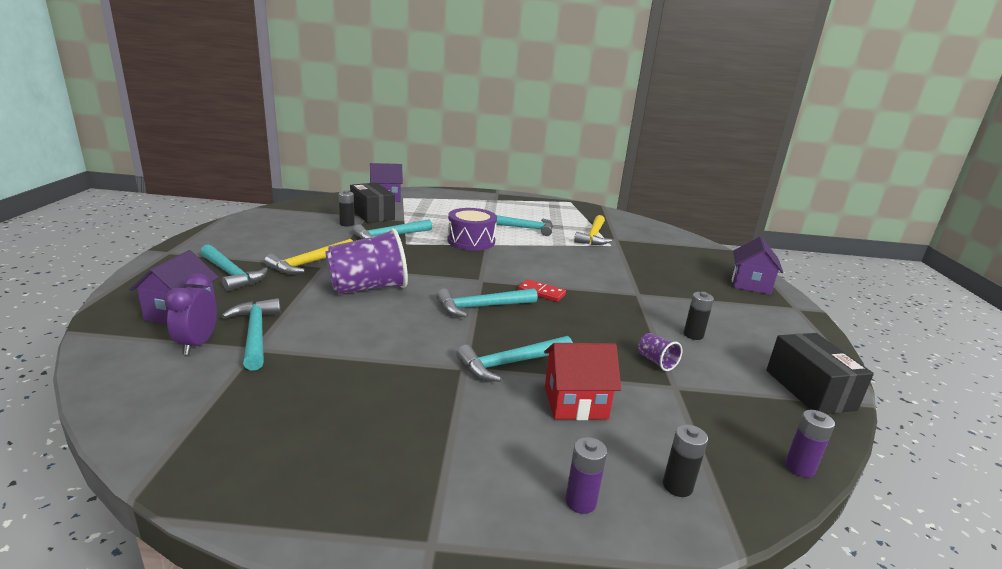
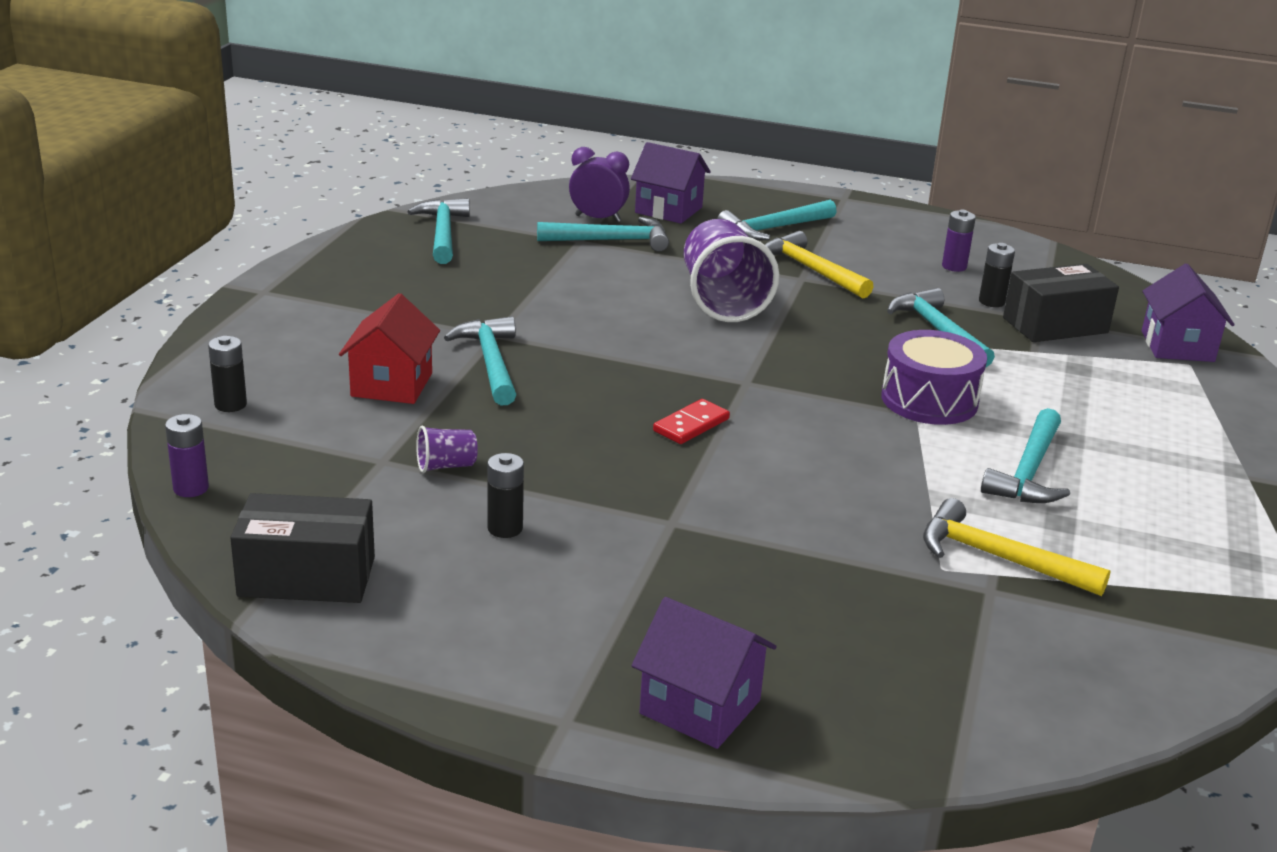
camera: 105 degrees right, 5 degrees up
(481, 307) = (648, 368): turquoise hammer -> turquoise hammer (442, 233)
(580, 502) = (253, 353): purple battery -> purple battery (954, 266)

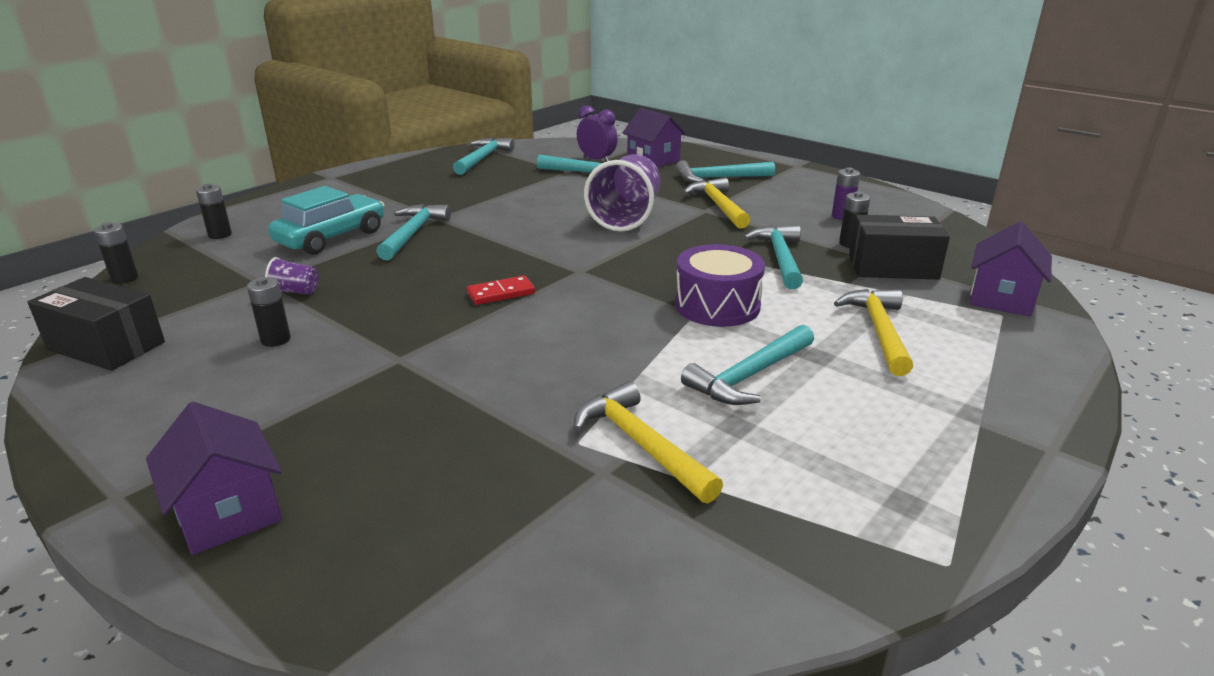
camera: 25 degrees right, 0 degrees up
(191, 488) = (125, 278): purple battery -> black battery
(392, 385) = (331, 237): red house -> turquoise car
(1100, 401) = (879, 331): none -> yellow hammer

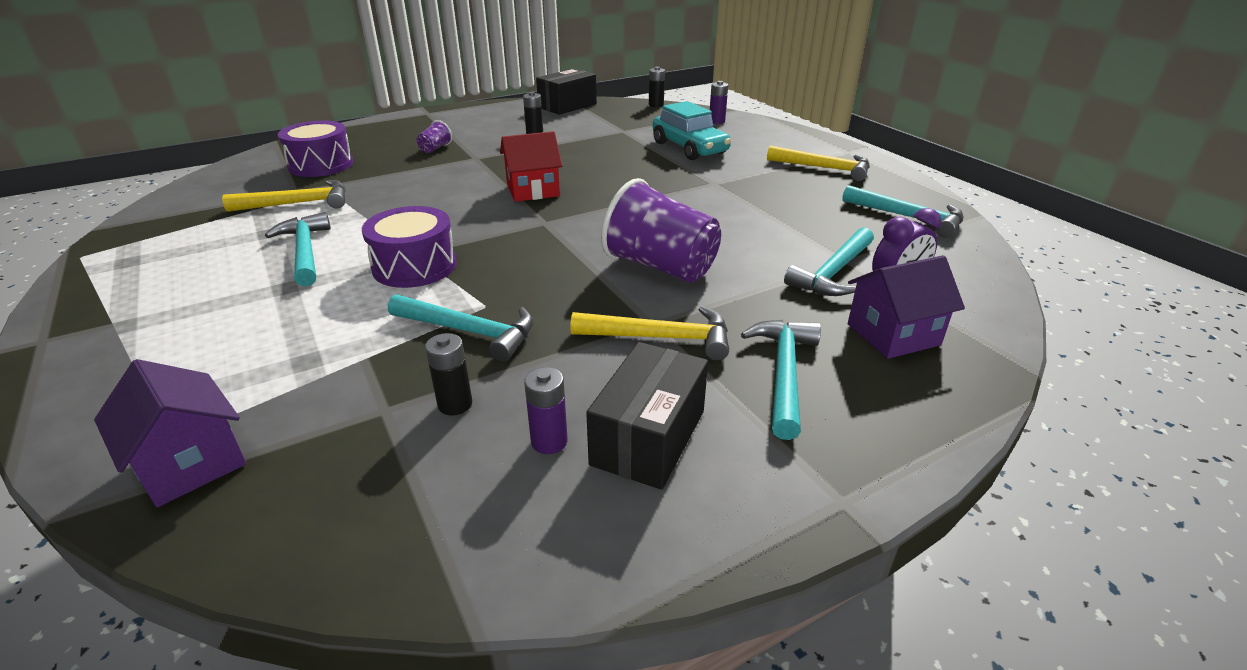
camera: 110 degrees right, 5 degrees up
(220, 235) = (716, 121): black battery -> purple battery
(228, 513) = (387, 127): purple house -> none
(295, 292) = (597, 138): purple cup -> purple cup (435, 148)
(412, 233) = (679, 172): turquoise hammer -> none
(479, 500) = (321, 165): none -> purple drum
(501, 293) = (533, 190): red domino -> red house
(879, 331) = (270, 333): yellow hammer -> yellow hammer (824, 168)
(892, 267) = (360, 409): black box -> black box (648, 437)

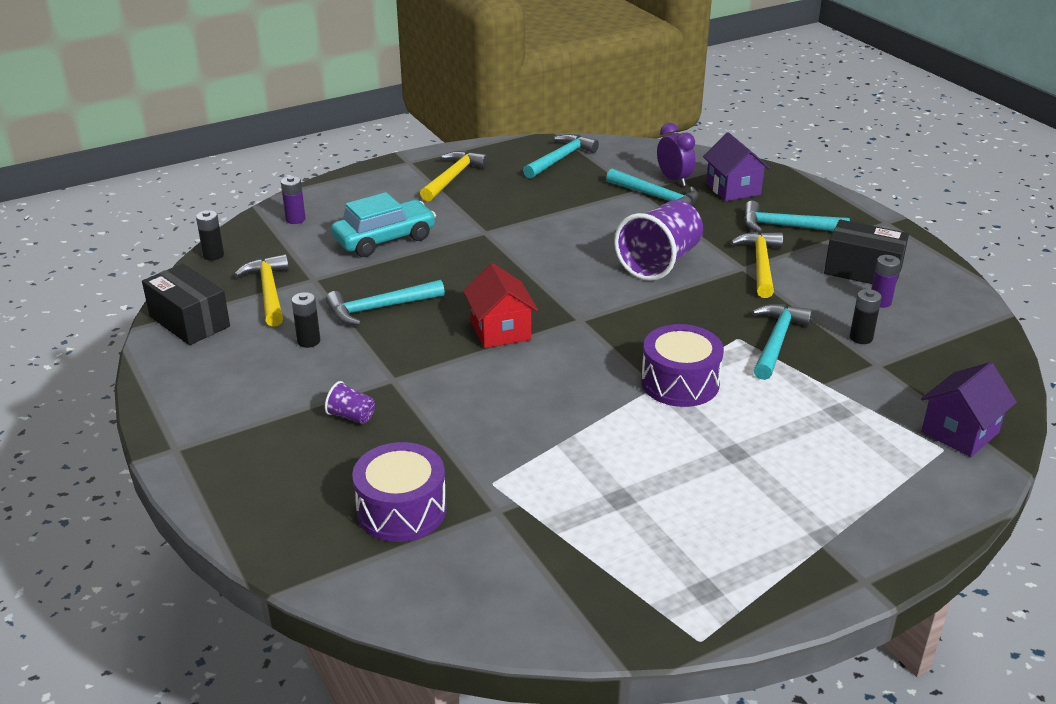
camera: 90 degrees left, 0 degrees up
(298, 203) = (537, 496): yellow hammer -> yellow hammer (269, 291)
(305, 251) = (660, 458): turquoise hammer -> turquoise hammer (379, 308)

